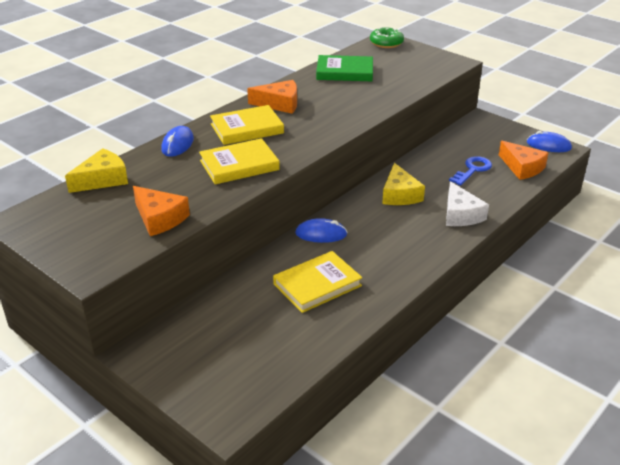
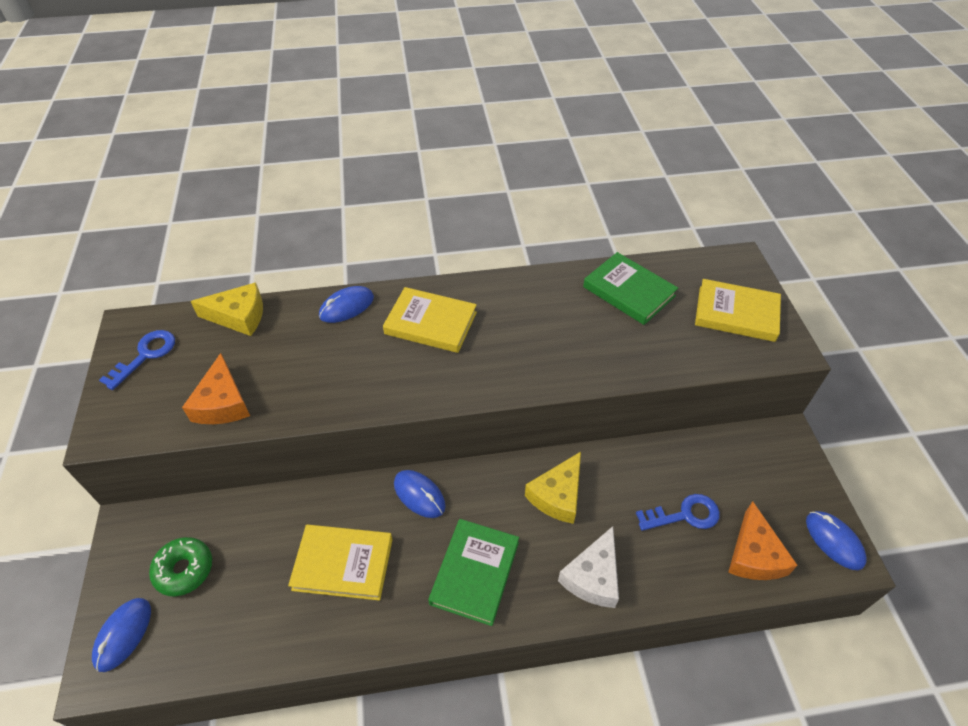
camera: 40 degrees right, 15 degrees up
(58, 226) = (145, 355): none -> blue key
(216, 396) = (123, 634): none -> blue mouse
(239, 165) = (365, 374): yellow book -> yellow book (736, 314)
(279, 104) = (503, 304): orange cheese -> none
(386, 43) = (733, 268): green donut -> green donut (184, 570)
(398, 246) = (474, 572): none -> green book

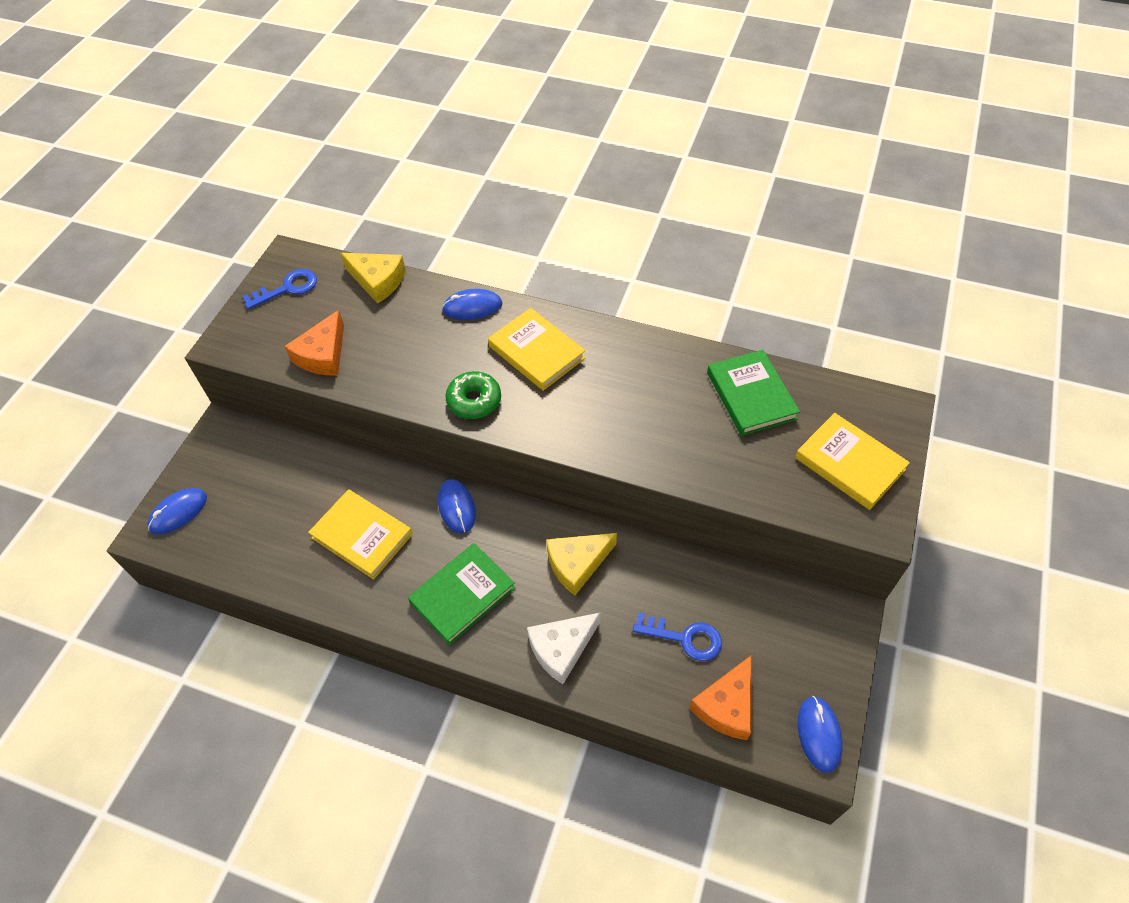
camera: 30 degrees right, 5 degrees up
(184, 570) = (244, 483): green donut -> green donut (474, 401)

